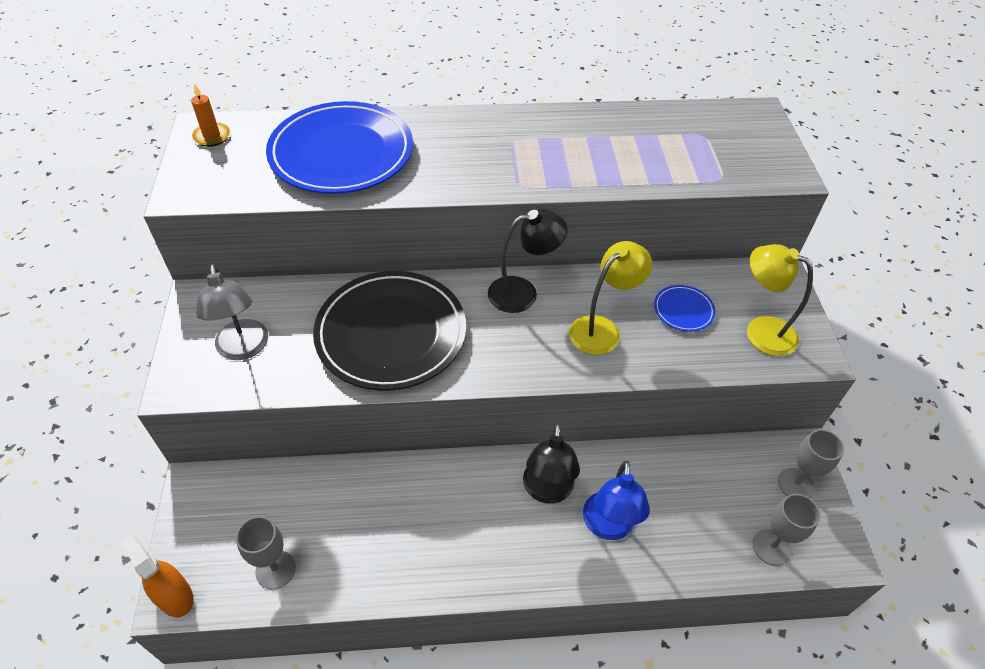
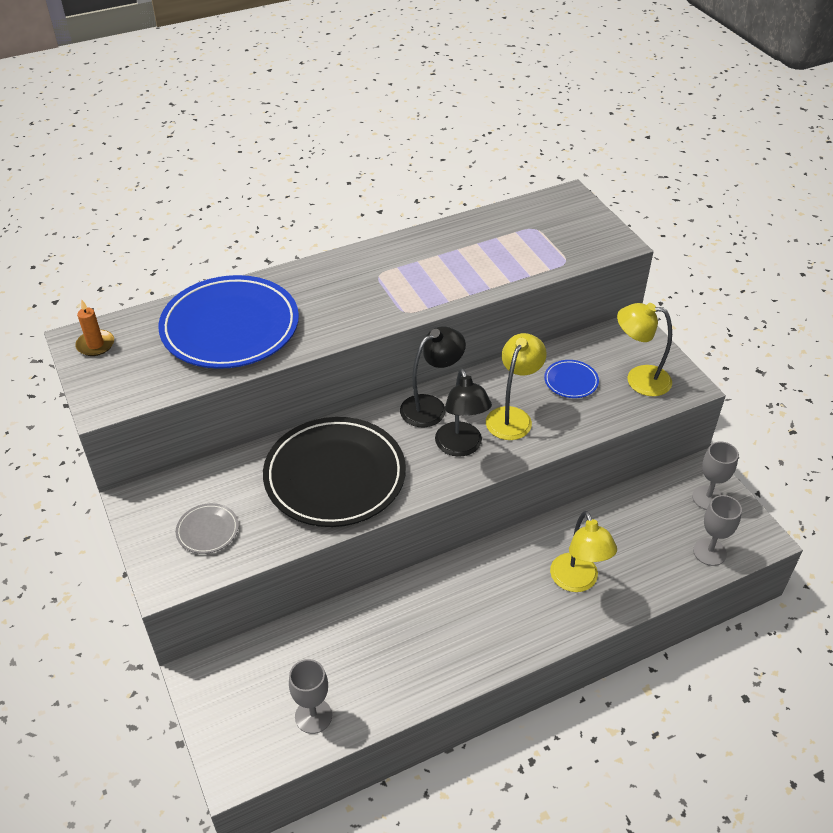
camera: 20 degrees left, 5 degrees down
(174, 596) = (233, 770): orange spray bottle -> none
(243, 349) = (207, 530): grey lamp -> grey plate
(547, 491) = (514, 571): black lamp -> black lamp (461, 447)
(608, 527) = (577, 581): blue lamp -> yellow lamp

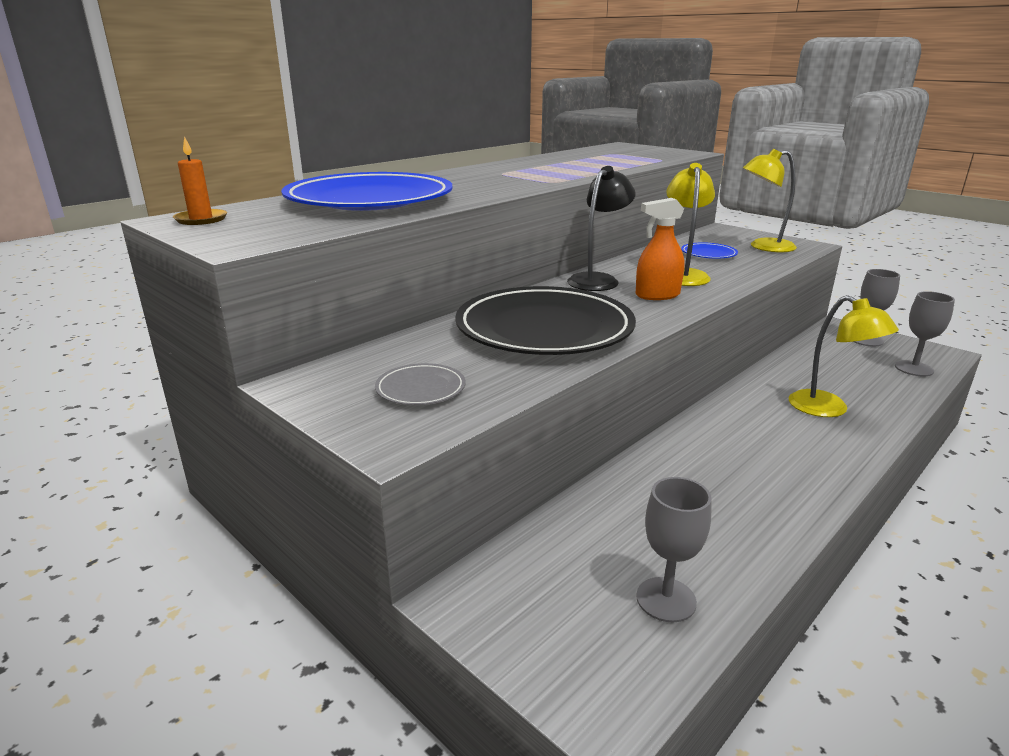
camera: 20 degrees left, 20 degrees down
(461, 447) = (657, 295): black lamp -> orange spray bottle

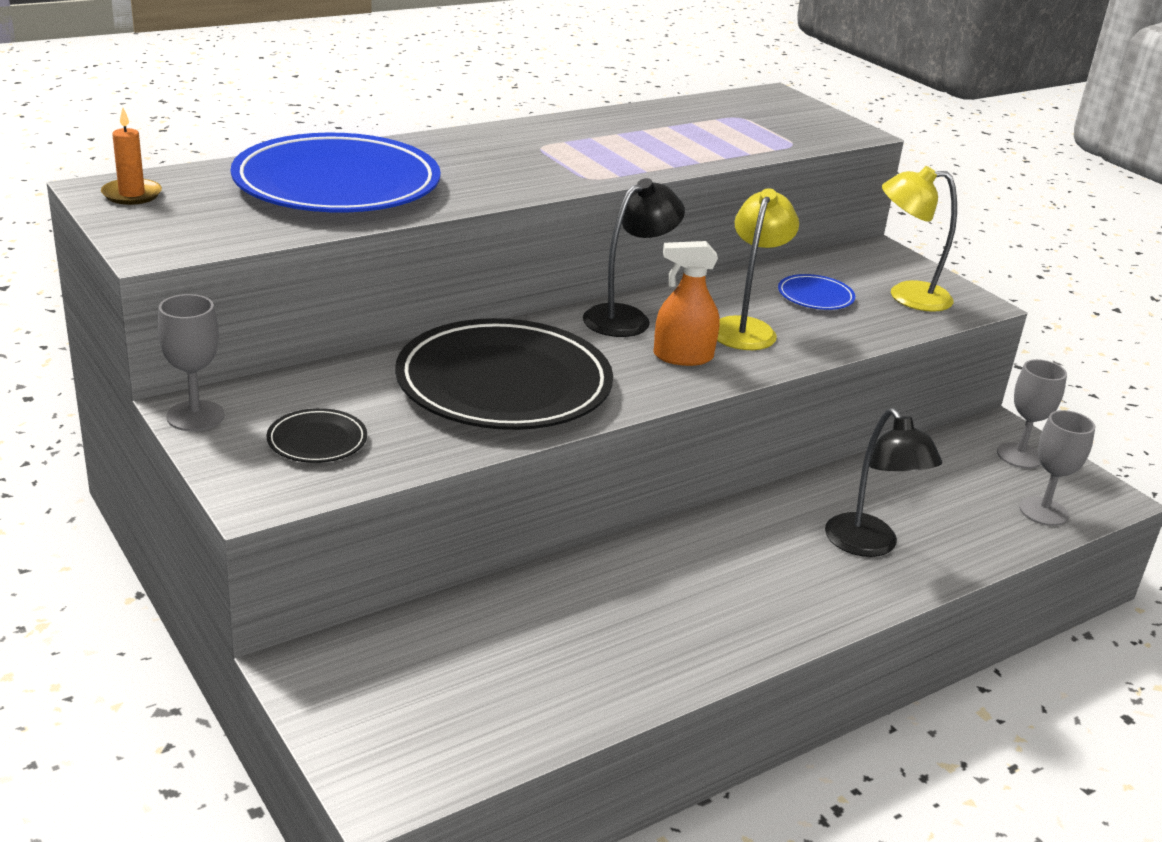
camera: 10 degrees right, 5 degrees up
(420, 389) = (317, 441): grey plate -> black plate
(666, 599) = (504, 713): grey goblet -> grey goblet (195, 416)
(828, 409) = (869, 545): yellow lamp -> black lamp

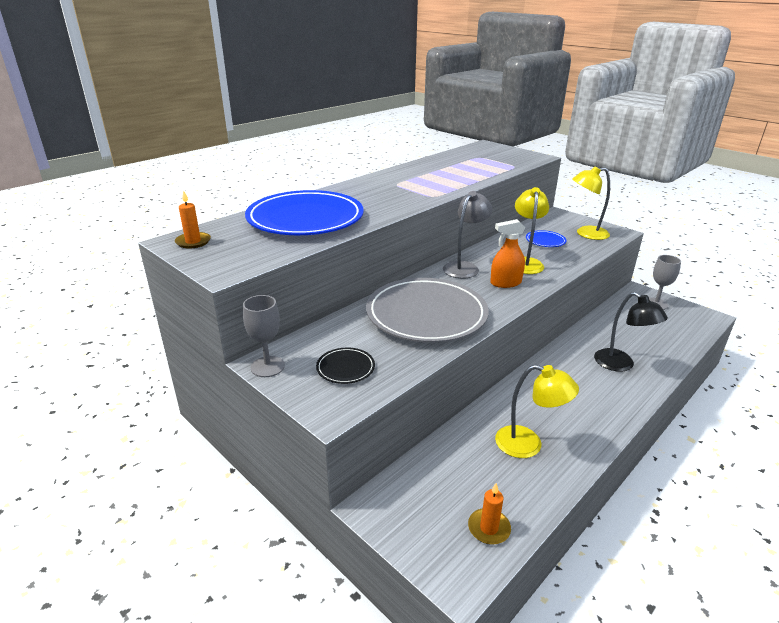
camera: 10 degrees left, 0 degrees up
(469, 735) = (489, 528): none -> orange candle
(504, 384) = (426, 315): black plate -> grey plate
(611, 635) = (528, 445): none -> yellow lamp
(627, 317) = (464, 267): black lamp -> grey lamp
(1043, 511) = (685, 330): grey goblet -> none

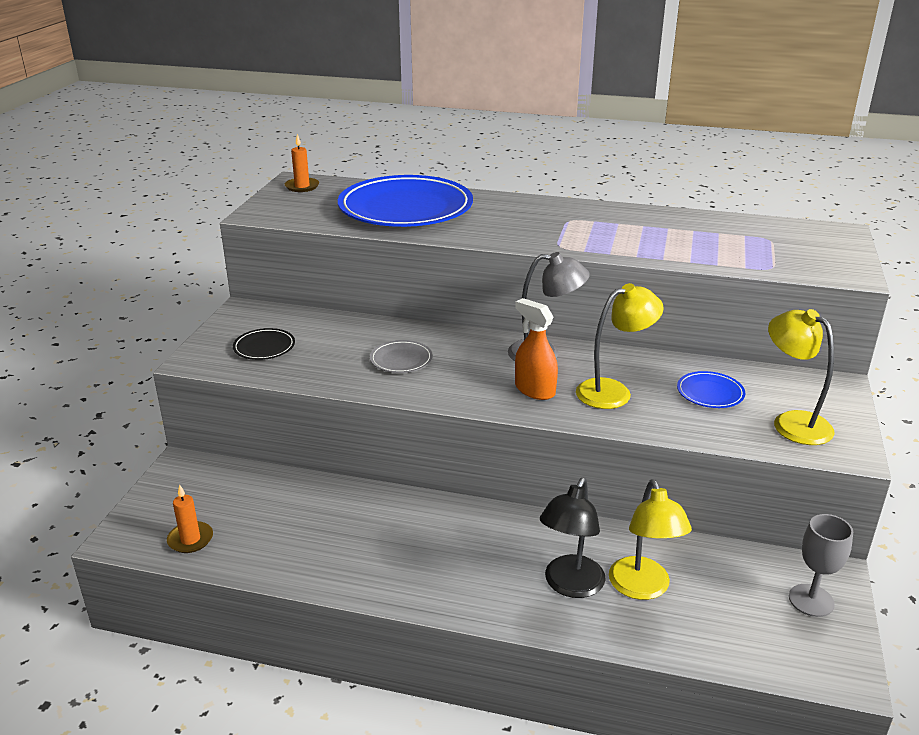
camera: 60 degrees right, 0 degrees up
(267, 366) = (239, 313): grey goblet -> none
(426, 315) = (401, 360): grey plate -> grey plate, size x0.42
(528, 445) = (331, 537): yellow lamp -> yellow lamp (642, 588)

